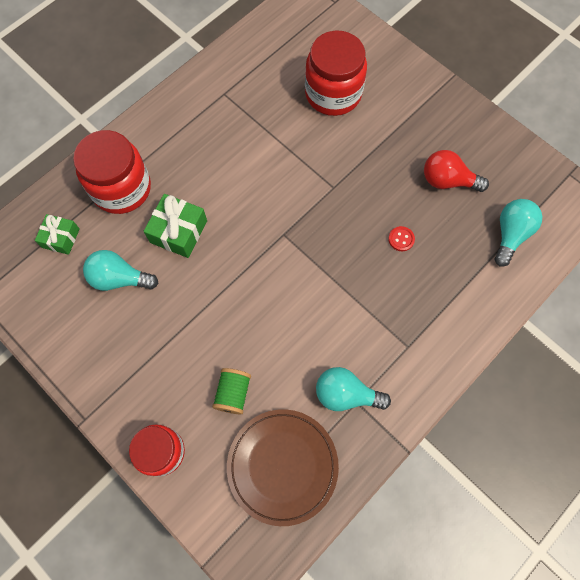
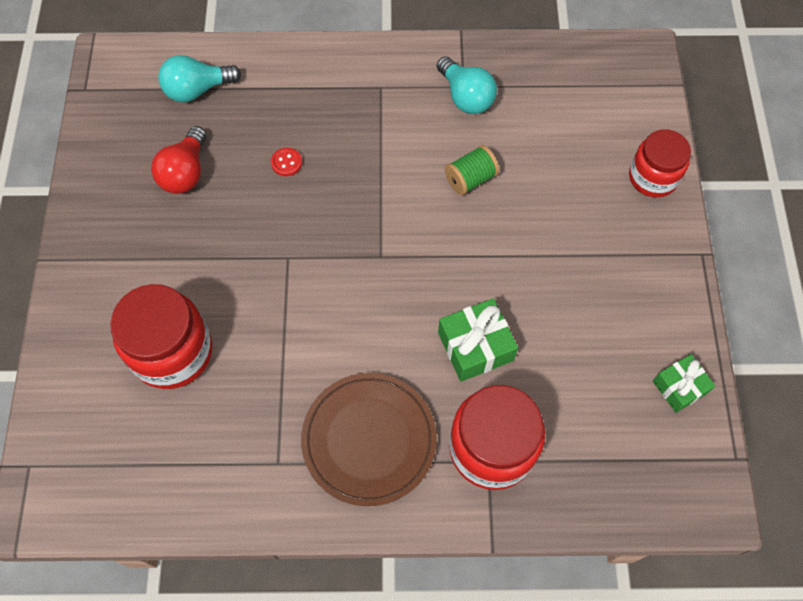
camera: 135 degrees left, 5 degrees down
(61, 238) = (601, 448): green gift -> green gift (679, 387)
(119, 278) = (573, 350): turquoise light bulb -> none
(233, 393) = (556, 170): green spool -> green spool (470, 179)
(282, 466) = (564, 93): brown plate -> brown plate (369, 440)
(447, 181) = (185, 172): red light bulb -> red light bulb turned 45 degrees clockwise

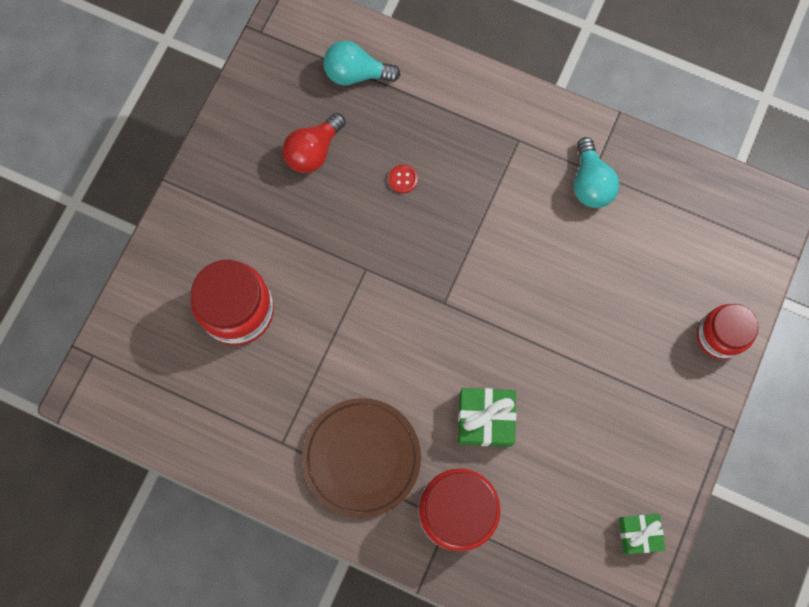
camera: 25 degrees right, 10 degrees up
(470, 179) = (555, 265): green spool -> none

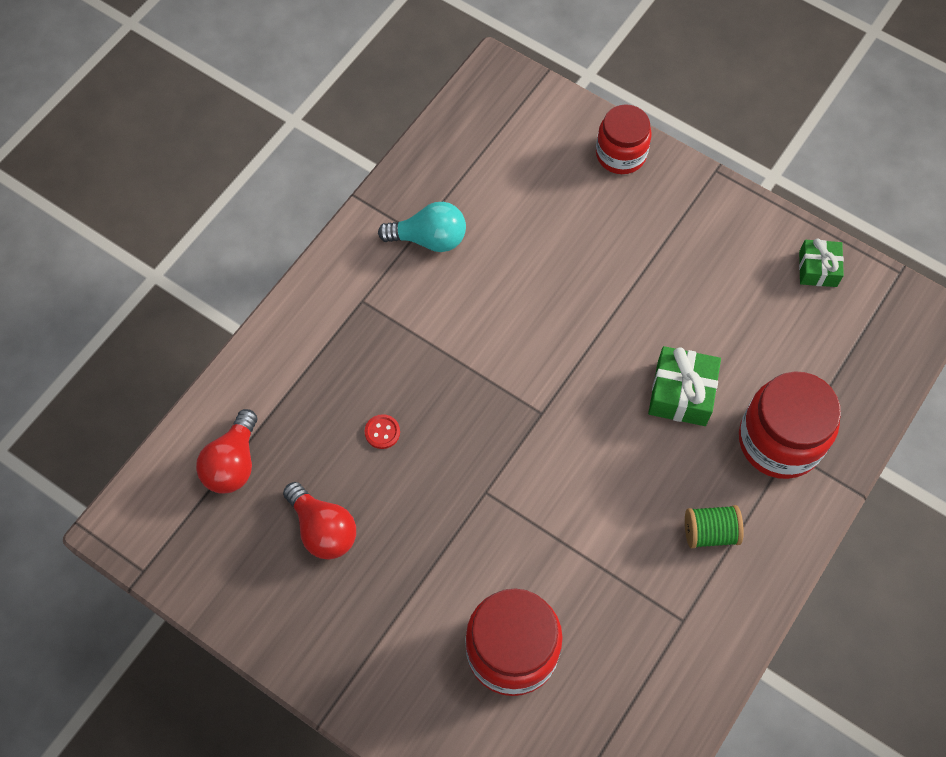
camera: 80 degrees left, 10 degrees down
(356, 74) = (233, 463): turquoise light bulb -> red light bulb
(361, 457) = (710, 532): brown plate -> green spool

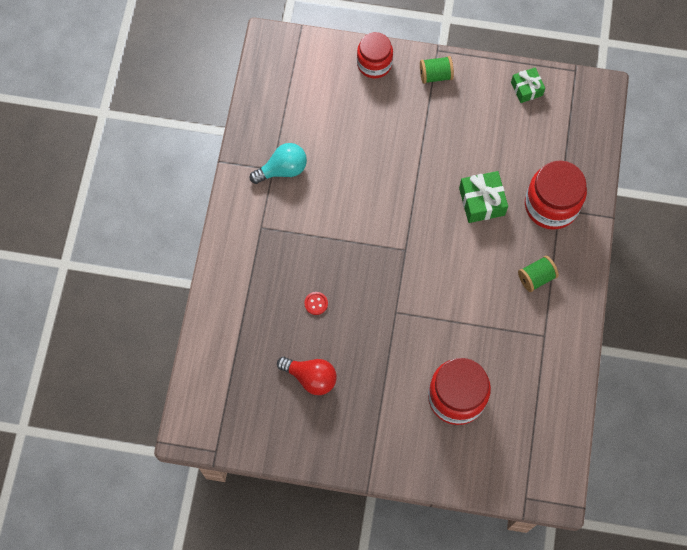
camera: 25 degrees left, 5 degrees up
(233, 463) = (235, 363): red light bulb -> none
(697, 201) = (435, 75): none -> green spool

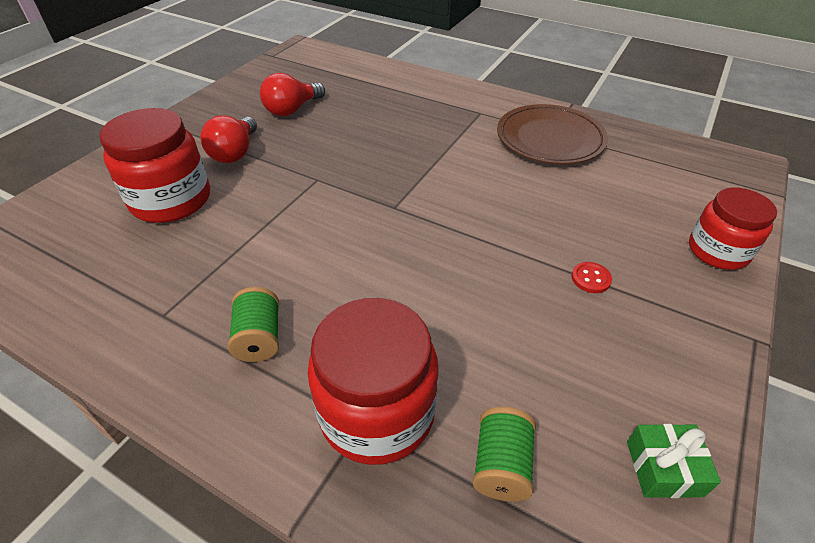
camera: 110 degrees right, 25 degrees down
(282, 169) = (550, 138): turquoise light bulb -> brown plate
(316, 303) = (369, 128): red button -> red button (591, 278)
(387, 387) = (235, 153): none -> red light bulb
(435, 75) = (697, 320): green spool -> green spool (501, 465)
(481, 201) = (430, 309): green gift -> none

